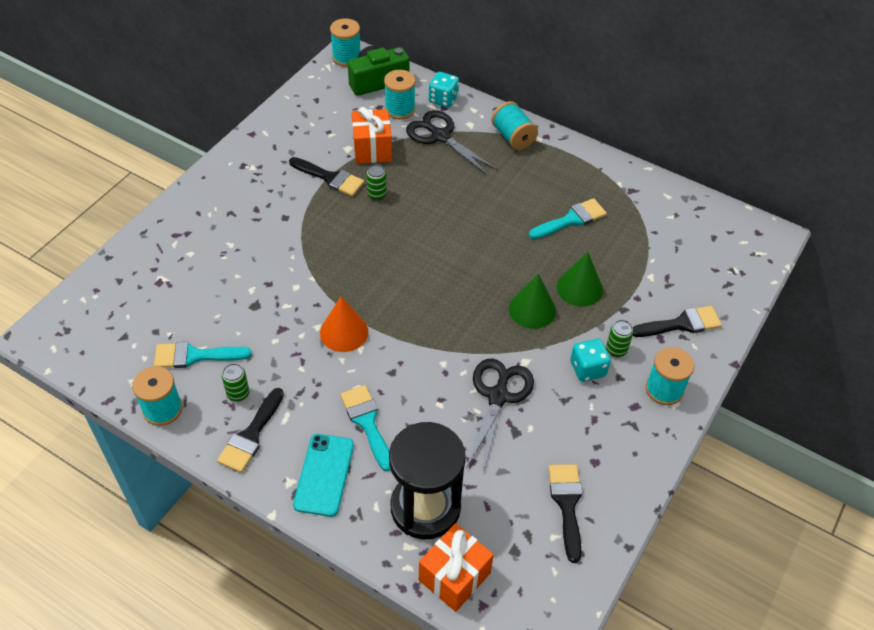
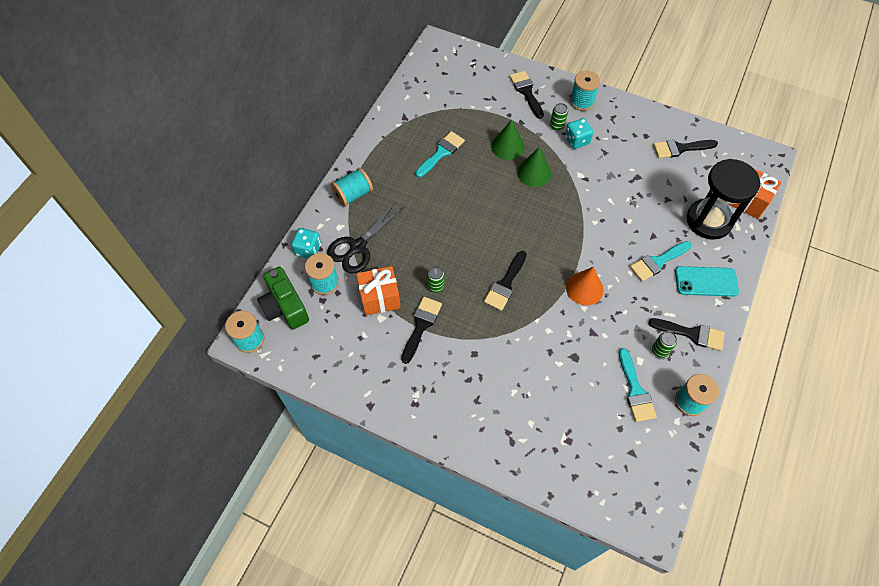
camera: 95 degrees left, 10 degrees up
(366, 256) = (505, 284): none -> black brush
(498, 396) = (613, 188): black scissors -> none
(571, 219) = (441, 153): turquoise brush -> turquoise brush turned 75 degrees clockwise

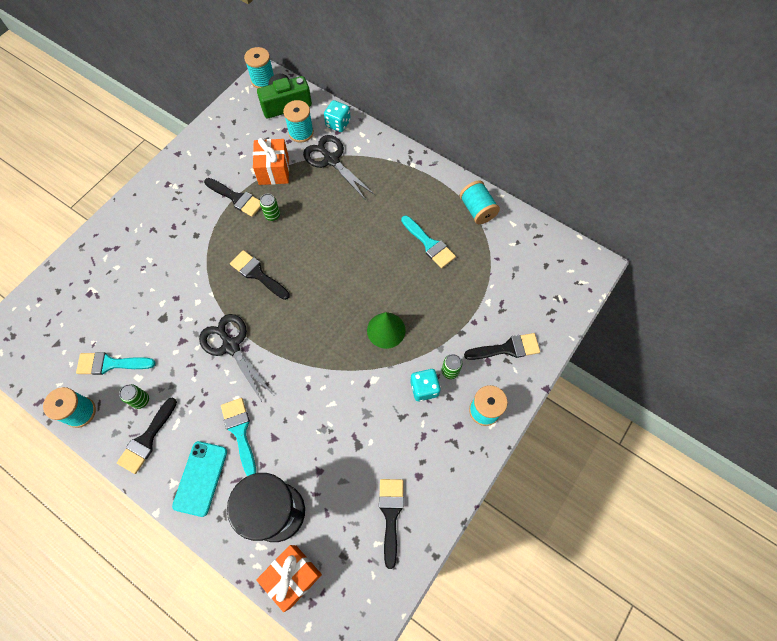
camera: 100 degrees right, 5 degrees up
(353, 194) = (391, 162): turquoise spool -> turquoise spool (477, 210)
(507, 146) = (427, 311): green cone -> none
(584, 288) = (231, 346): orange cone -> black scissors

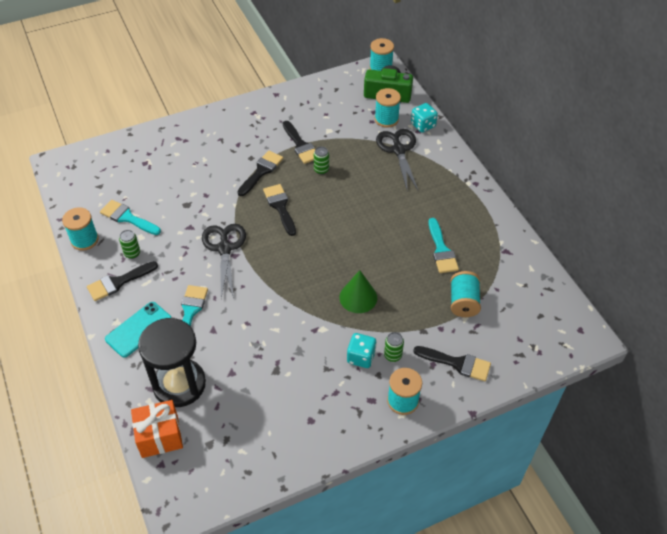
camera: 30 degrees right, 15 degrees down
(274, 171) = (344, 138): orange gift -> none
(390, 514) = (267, 436): black brush -> black brush (261, 171)
(477, 210) = (504, 243): turquoise spool -> turquoise spool (463, 302)

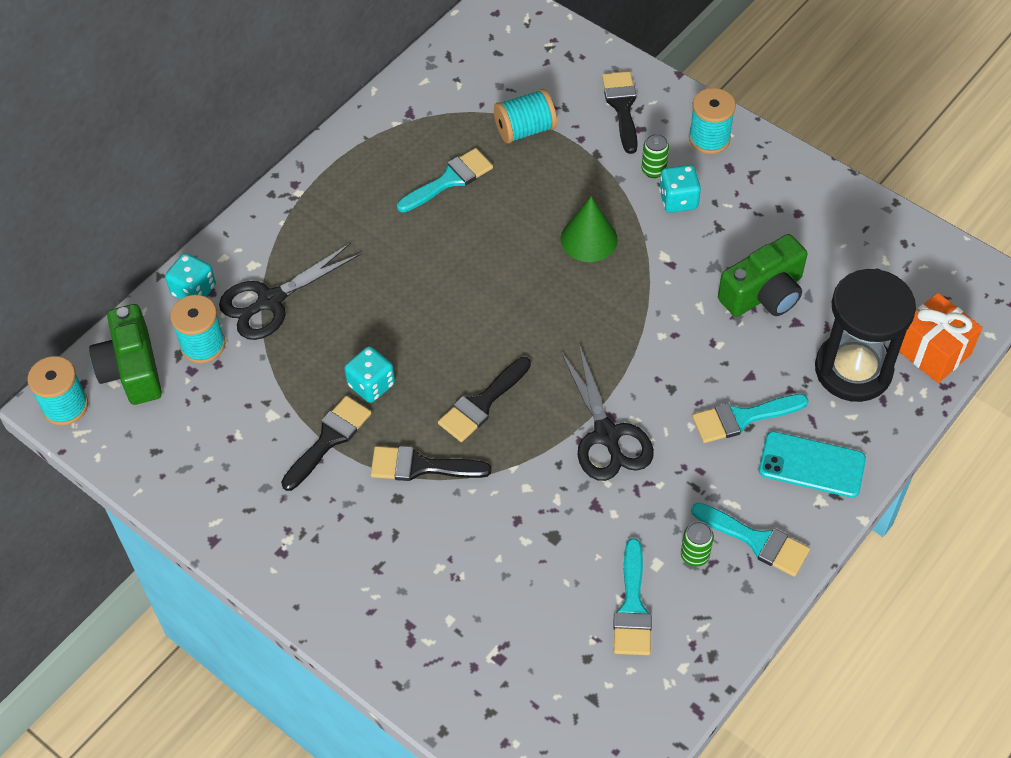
camera: 115 degrees left, 5 degrees up
(84, 240) = (714, 642): turquoise spool -> none
(118, 282) = (757, 541): black brush -> turquoise brush
(224, 248) = (606, 435): black scissors -> black scissors turned 75 degrees counterclockwise
(262, 366) = (764, 294): none -> green camera
(321, 170) = (371, 385): green can -> turquoise dice

